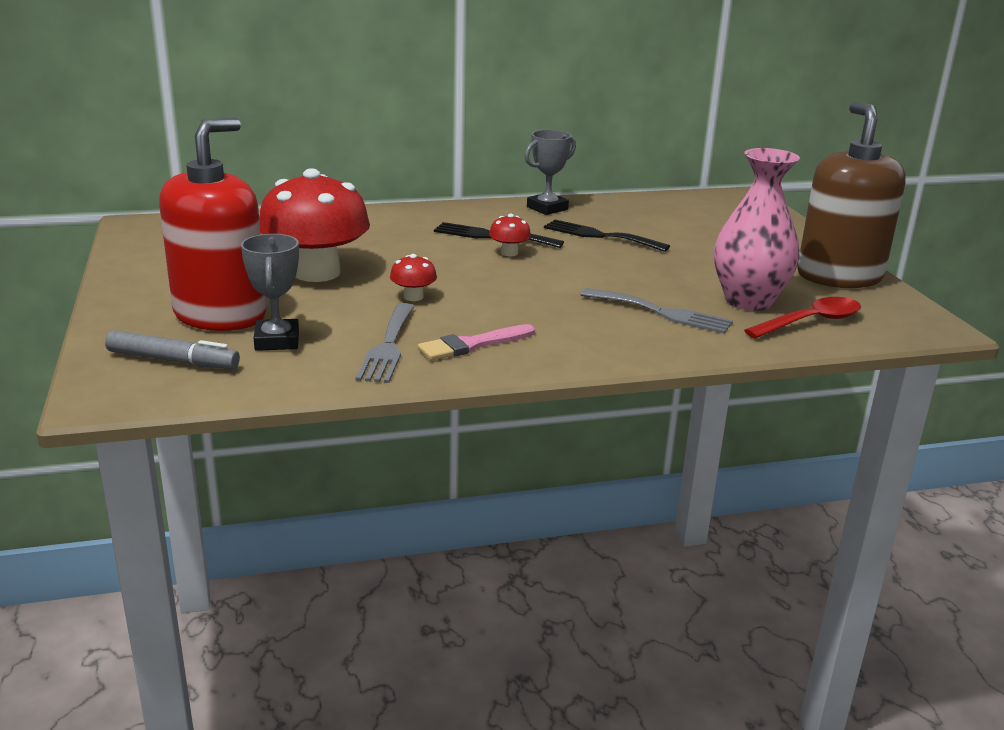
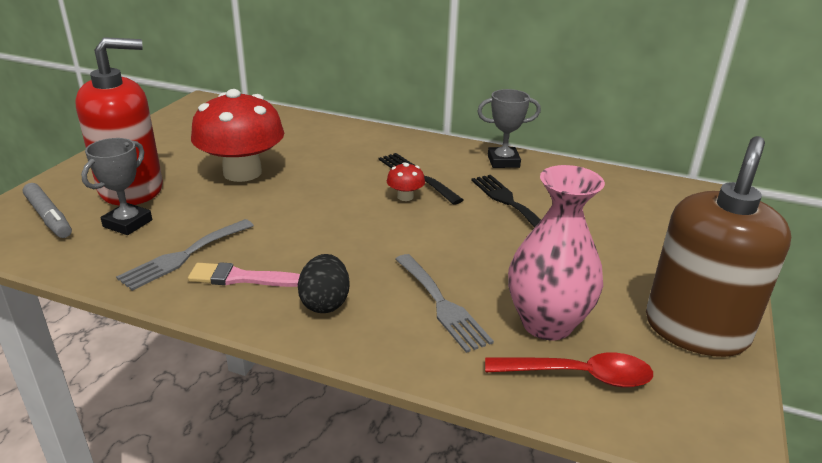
camera: 35 degrees right, 5 degrees up
(413, 297) = (271, 216): red mushroom -> none
(573, 338) = (325, 303): none -> black egg

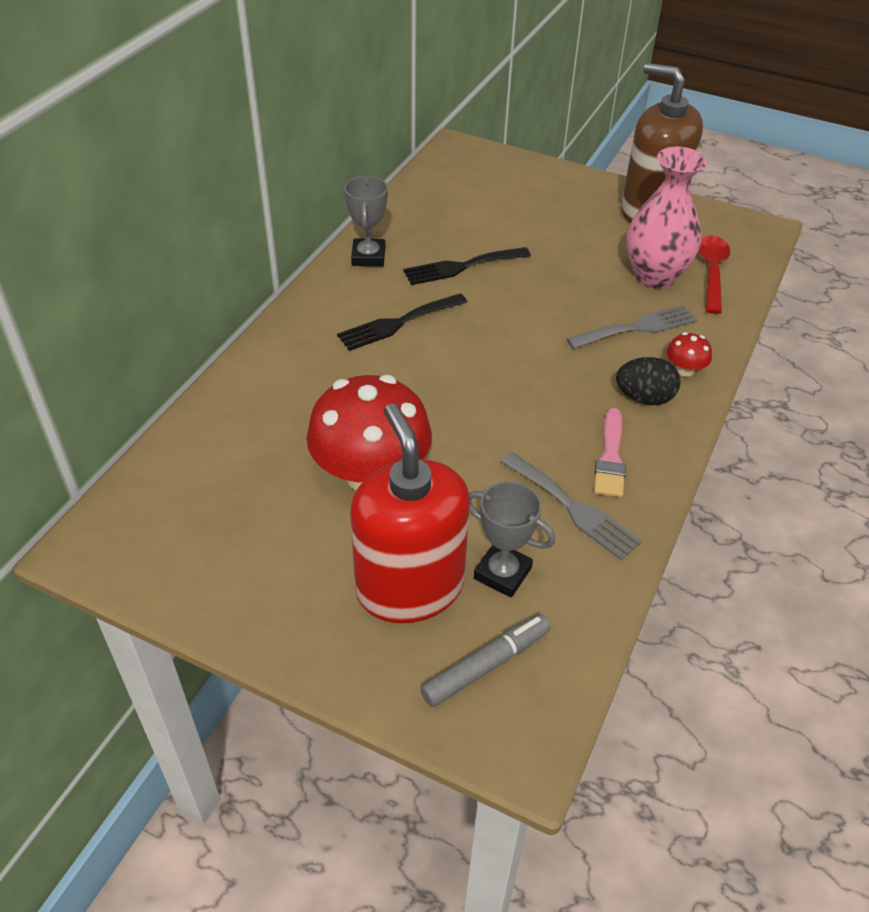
camera: 85 degrees left, 15 degrees up
(405, 197) = (446, 335): red mushroom -> red mushroom (684, 370)

